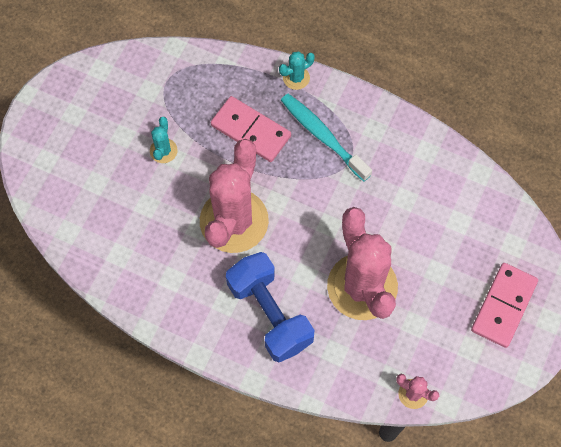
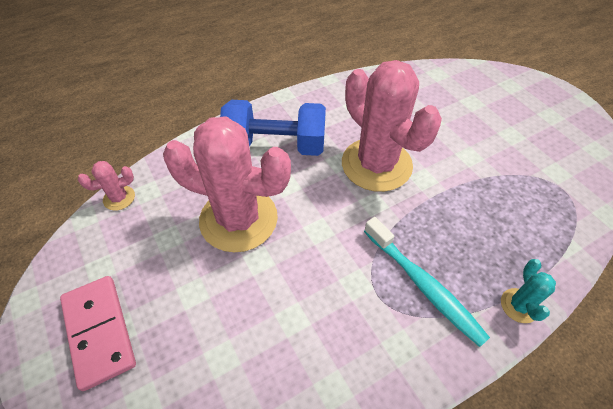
camera: 125 degrees right, 15 degrees down
(163, 151) = (480, 152): turquoise cactus -> none
(250, 131) = (467, 225): pink domino -> none
(323, 136) = (424, 285): turquoise toothbrush -> turquoise toothbrush turned 60 degrees clockwise

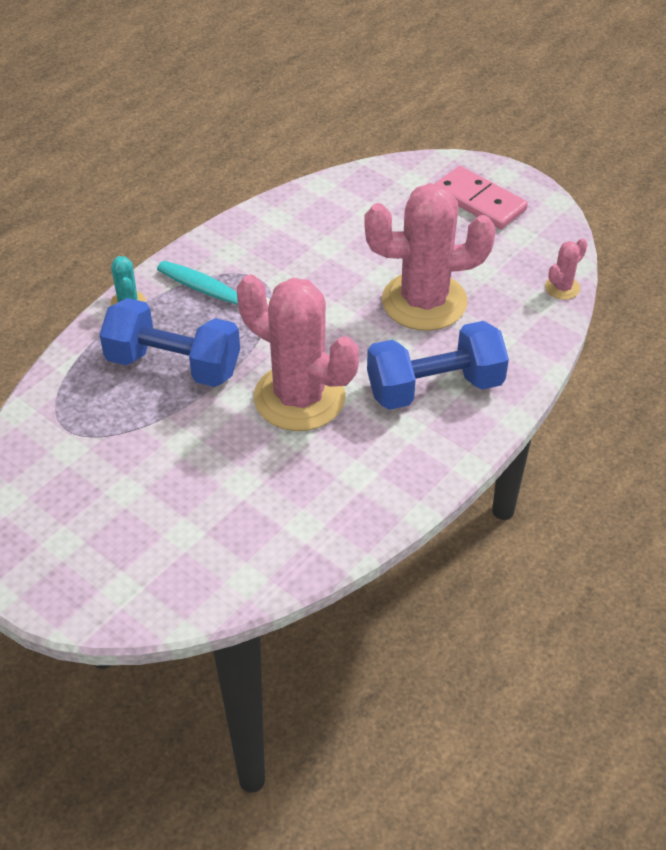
camera: 160 degrees right, 5 degrees down
(474, 220) = (173, 365): none -> blue dumbbell

